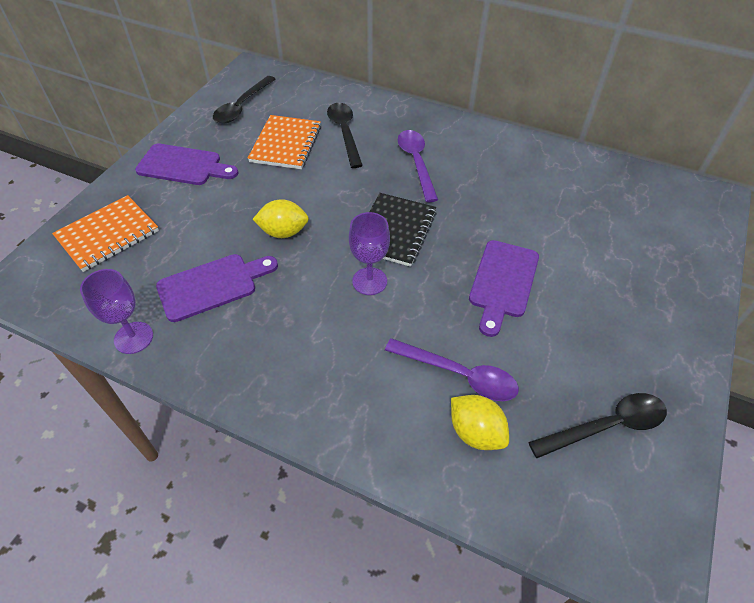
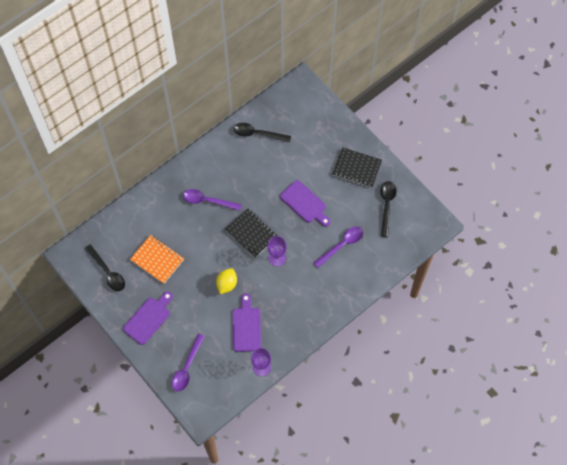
camera: 65 degrees left, 15 degrees up
(108, 235) = (187, 367): orange notebook -> purple spoon
(344, 133) = (163, 225): black spoon -> black spoon (257, 134)
(475, 432) = (368, 252): yellow lemon -> none
(639, 337) = (357, 168): none -> black notebook

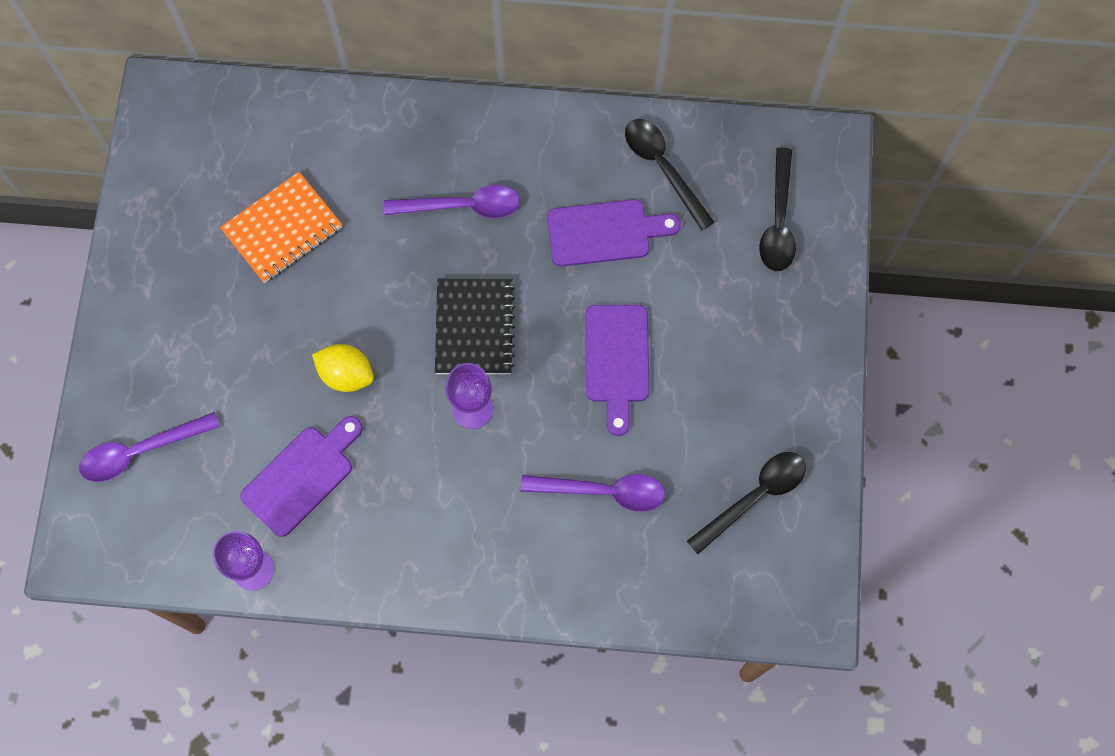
camera: 45 degrees right, 5 degrees up
(107, 272) = (188, 177): black spoon -> black spoon (778, 221)
(148, 318) = (168, 313): purple cutting board -> purple cutting board (605, 232)
(157, 260) = (282, 229): orange notebook -> orange notebook turned 60 degrees clockwise
(207, 201) = (462, 206): purple spoon -> purple spoon turned 120 degrees clockwise
(227, 284) = (346, 374): yellow lemon -> yellow lemon turned 45 degrees clockwise
(357, 168) = (770, 383): black notebook -> none

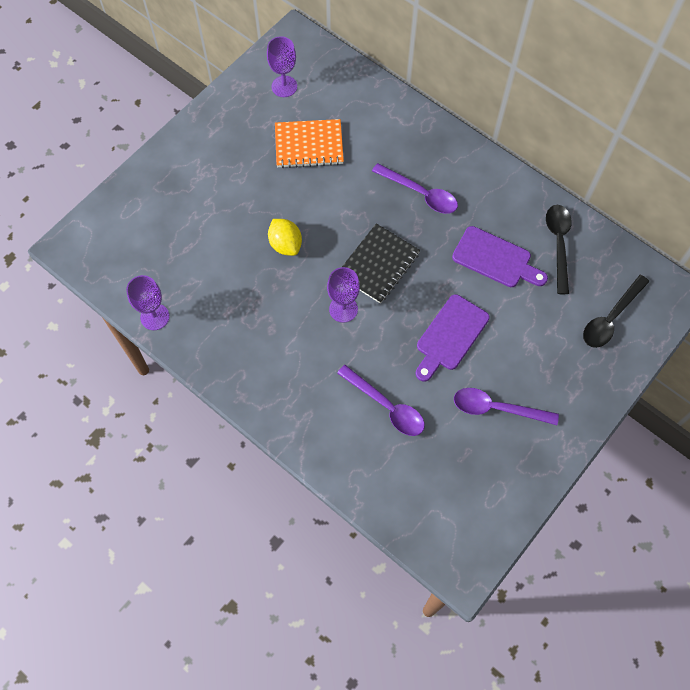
camera: 35 degrees right, 5 degrees down
(140, 451) = (143, 214): purple spoon -> purple spoon (496, 408)
(195, 171) = (284, 86): none -> purple goblet
(302, 476) = (219, 284): purple cutting board -> none
(754, 497) = (478, 471): black spoon -> none

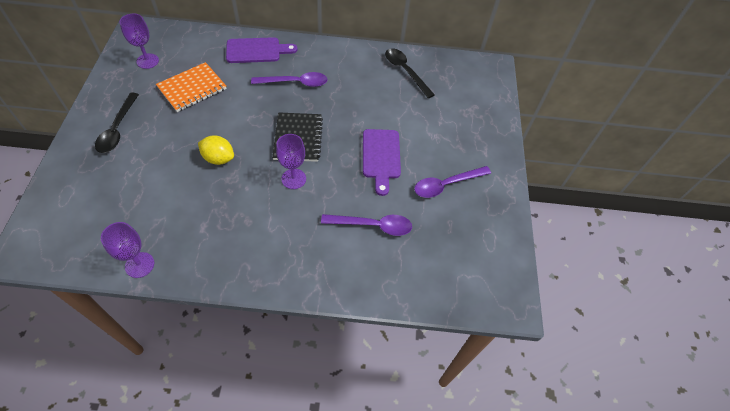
camera: 40 degrees left, 10 degrees down
(495, 259) = (374, 97): purple cutting board -> purple cutting board (257, 50)
(610, 318) = (469, 96): black spoon -> black spoon (117, 129)

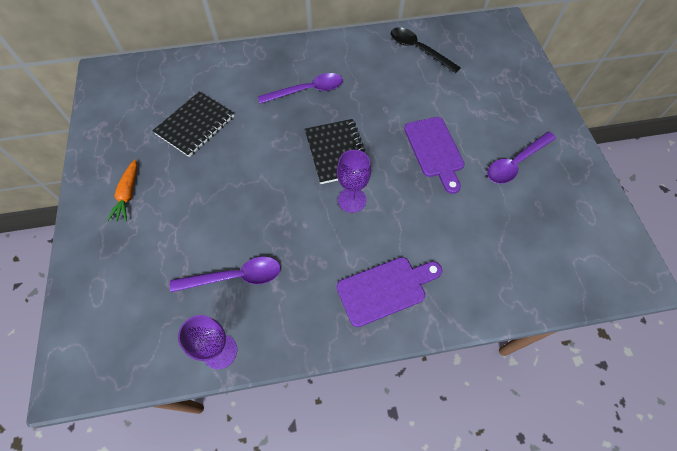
camera: 10 degrees left, 5 degrees up
(117, 129) = (128, 195): black spoon -> orange carrot
(147, 61) = (131, 106): purple goblet -> none
(192, 88) = (195, 125): orange notebook -> black notebook
(218, 158) = (259, 199): yellow lemon -> none
(257, 50) = (250, 65): purple cutting board -> purple cutting board (385, 289)
(373, 225) = (460, 230): purple spoon -> purple spoon (235, 277)

